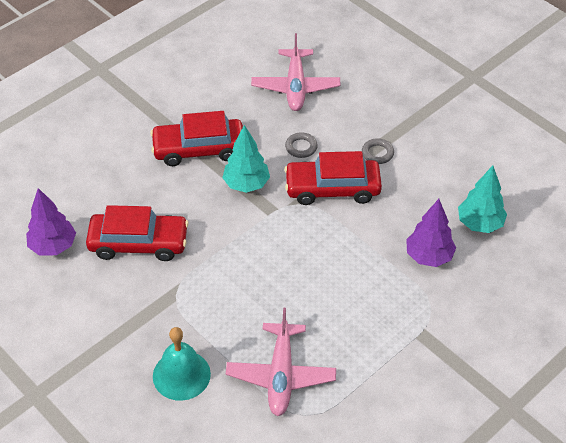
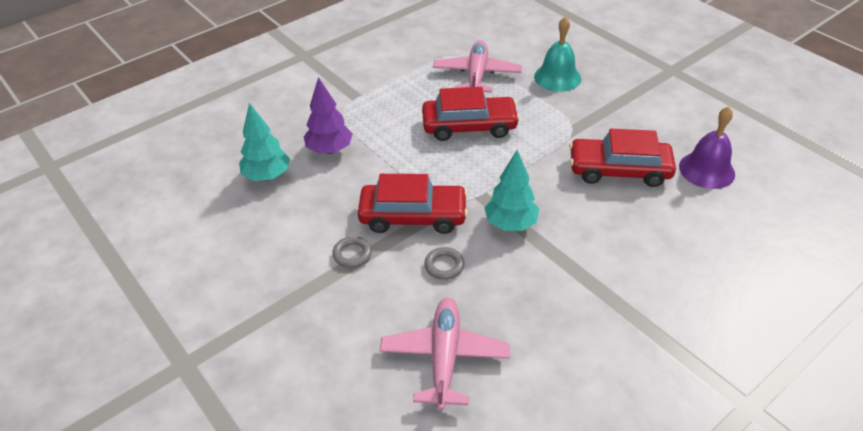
camera: 175 degrees left, 5 degrees down
(53, 246) = (706, 170): purple tree -> purple bell
(199, 149) = (572, 269): red car -> red car (469, 126)

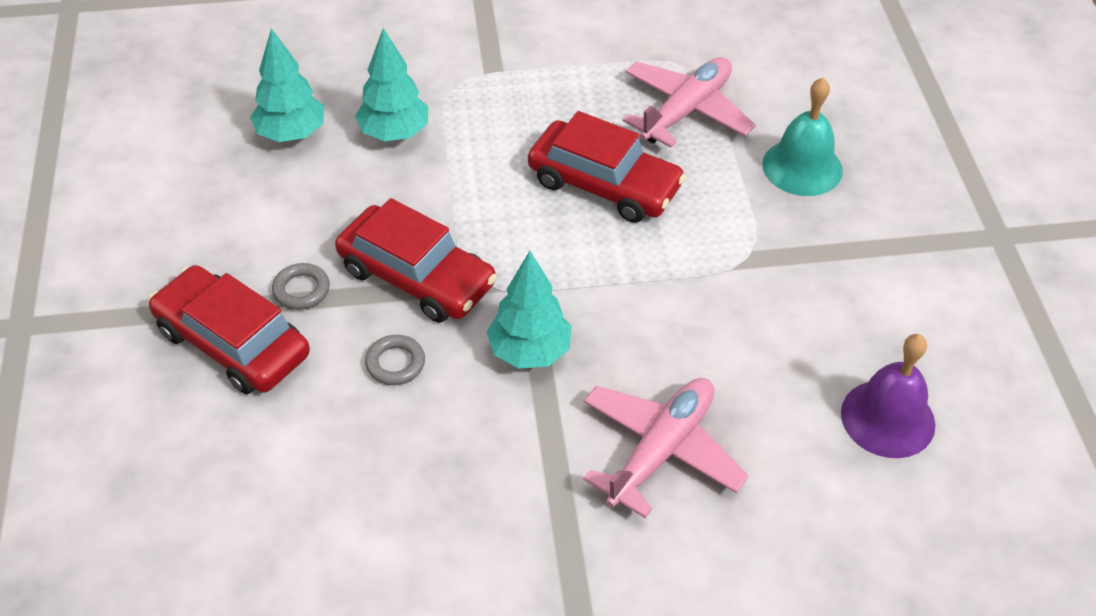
camera: 30 degrees right, 5 degrees up
(329, 150) = (394, 133): purple tree -> turquoise tree
(444, 357) = (293, 478): pink plane -> pink plane (661, 451)
(619, 170) = (754, 352): red car -> red car (232, 342)

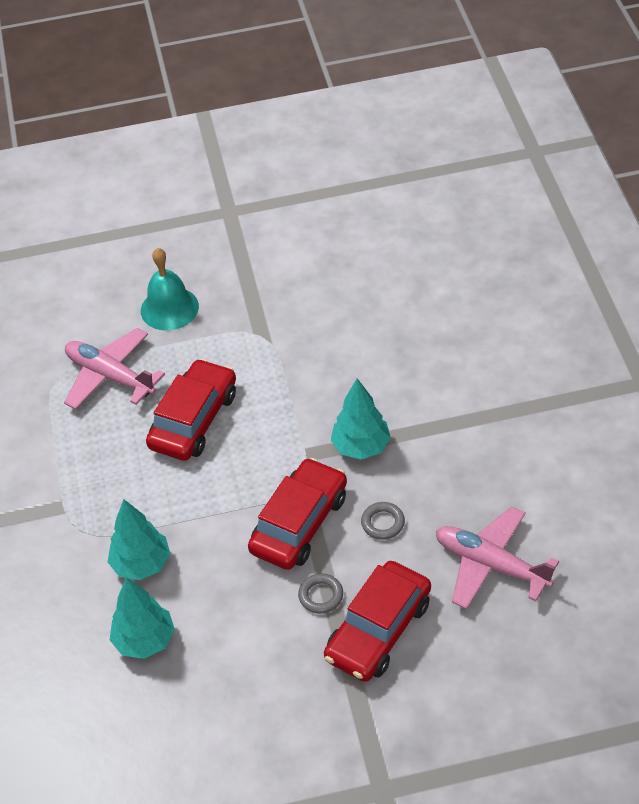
camera: 90 degrees left, 0 degrees up
(661, 451) = (431, 371): pink plane -> pink plane (491, 565)
(887, 418) = (387, 266): purple bell -> none

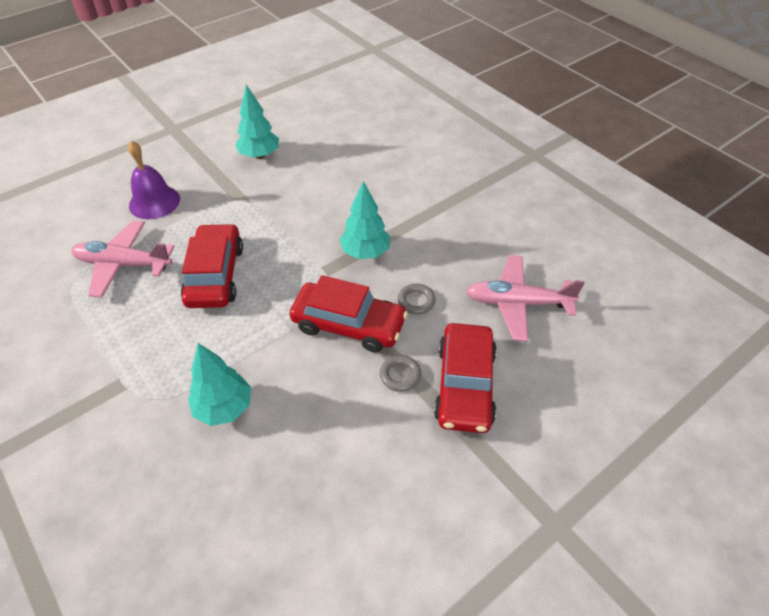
camera: 30 degrees left, 0 degrees up
(145, 641) = (260, 477): turquoise tree -> turquoise tree (259, 155)
(169, 308) = (154, 202): turquoise bell -> purple bell
(299, 523) = (348, 324): red car -> red car turned 105 degrees clockwise

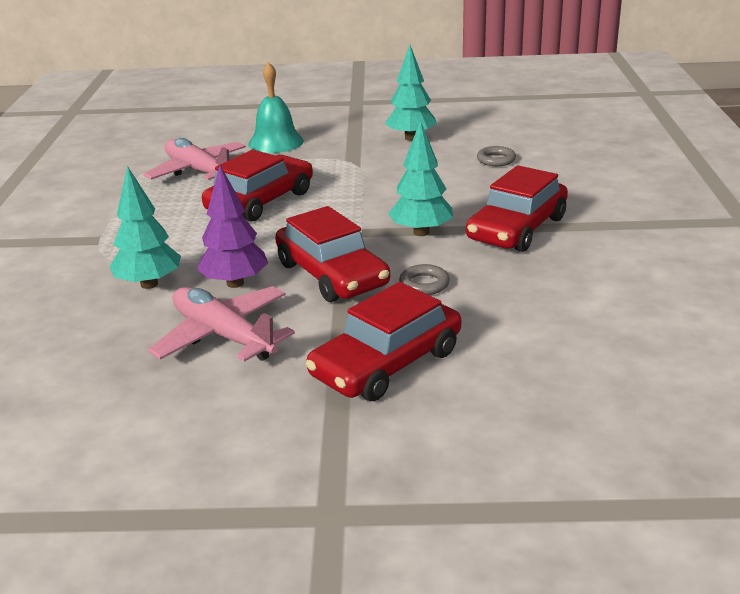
camera: 40 degrees right, 20 degrees down
(154, 202) = (276, 142): purple bell -> turquoise bell
(290, 370) = (235, 283): none -> purple tree
(400, 375) = (330, 328): grey ring -> grey ring (496, 160)
(421, 220) = (517, 229): none -> red car
(518, 303) = (542, 328): pink plane -> pink plane (224, 336)

